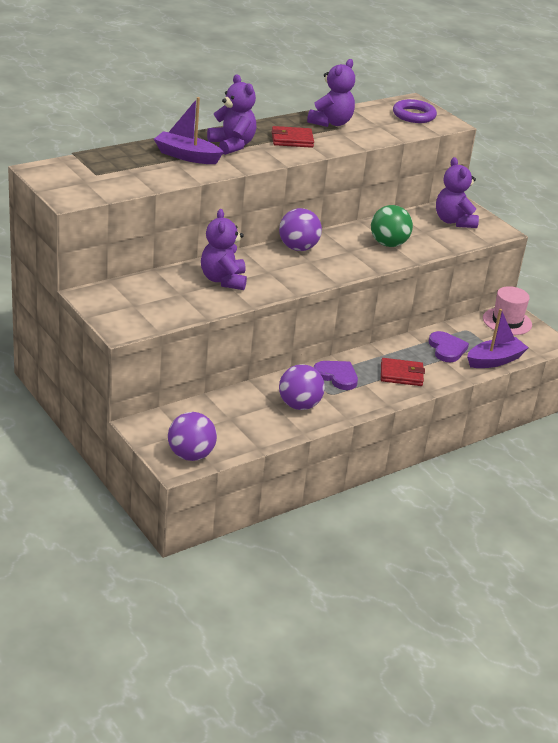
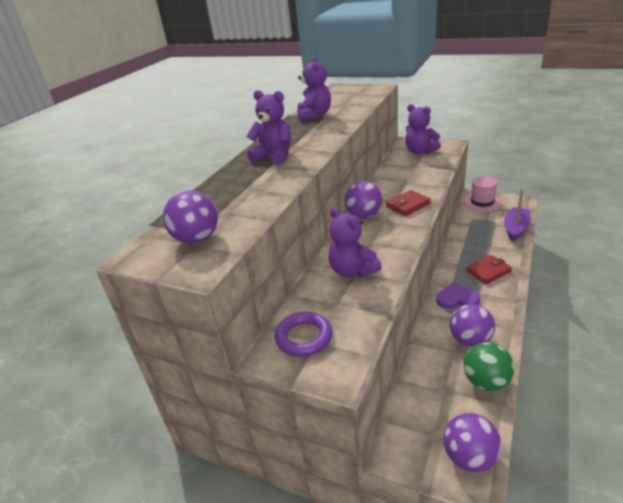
camera: 25 degrees left, 0 degrees up
(91, 179) = (197, 239): none -> purple ball
(187, 156) = (253, 180): purple boat -> none
(292, 140) = (308, 135): red wallet -> red wallet (408, 205)
(388, 244) = (410, 183): green ball -> green ball (485, 382)
(414, 115) = (353, 92): purple ring -> purple ring (304, 337)
(447, 349) = (482, 237): purple heart -> none

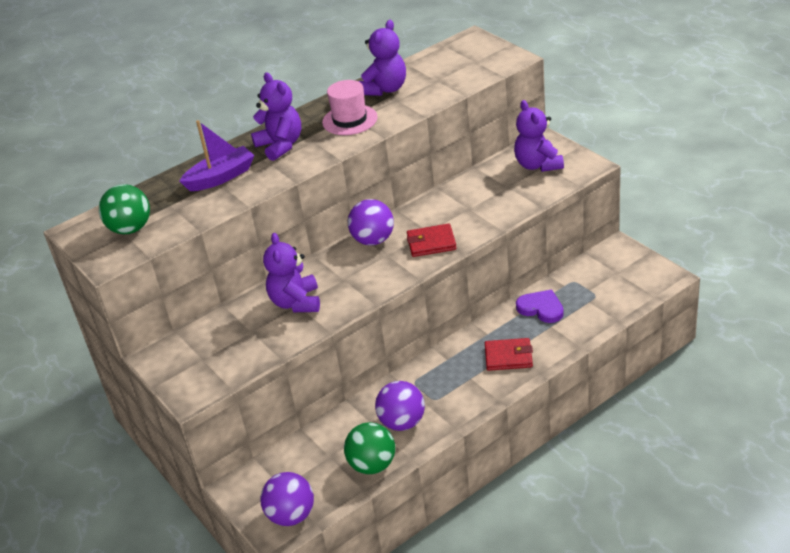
camera: 30 degrees right, 5 degrees up
(197, 239) = (130, 229): purple ball -> green ball
(304, 337) = (196, 351): purple ring -> none
(457, 299) = (439, 374): purple heart -> purple heart (541, 308)
(482, 202) = (615, 260): pink hat -> pink hat (350, 120)
(515, 229) = (607, 315): purple boat -> purple boat (221, 177)

